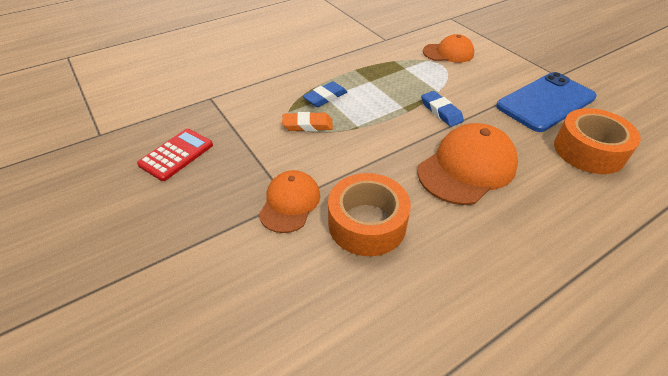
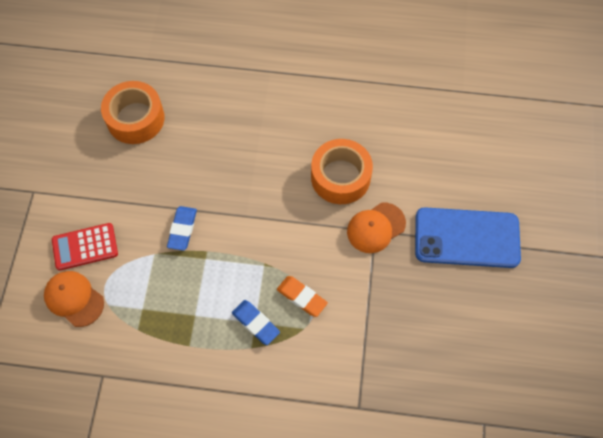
camera: 140 degrees left, 20 degrees up
(176, 155) = (429, 341): red calculator -> red calculator (85, 247)
(325, 97) = (255, 323): blue eraser -> blue eraser turned 45 degrees clockwise
(467, 168) = (232, 167): orange cap -> none
(545, 102) = (91, 175): blue phone -> blue phone (466, 238)

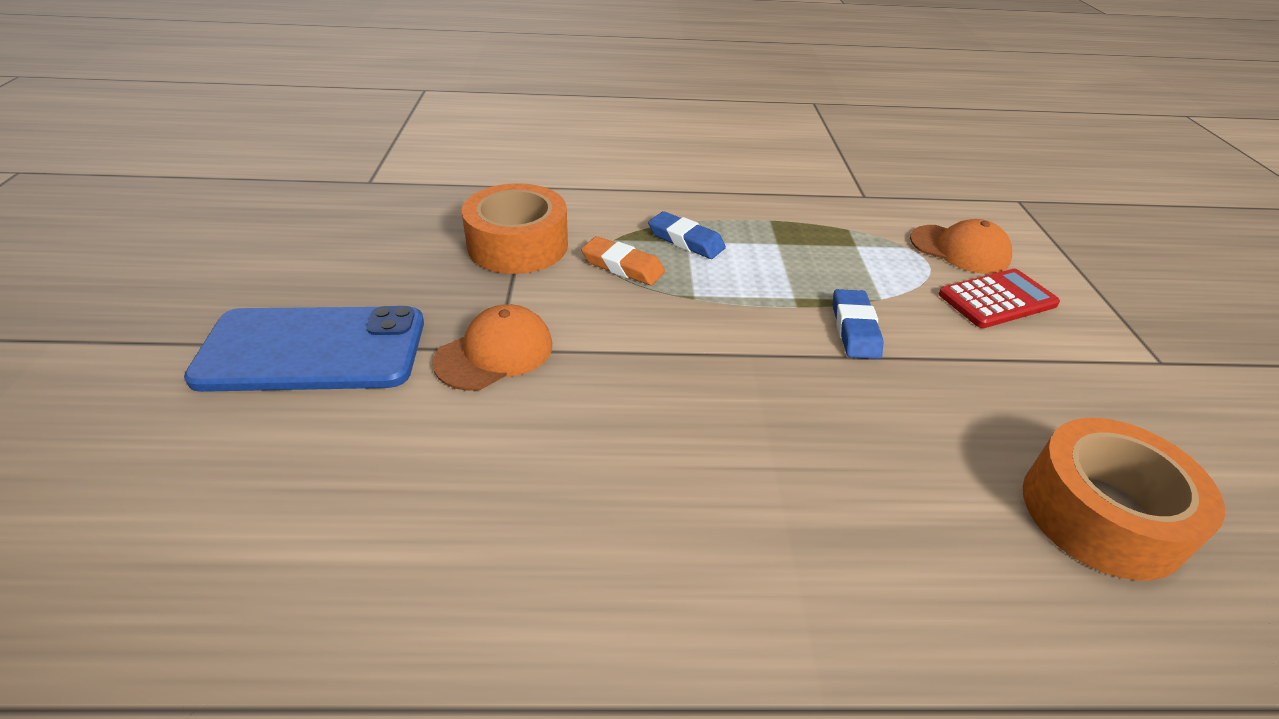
camera: 170 degrees right, 25 degrees down
(340, 177) = (569, 430): orange tape -> orange tape (518, 245)

